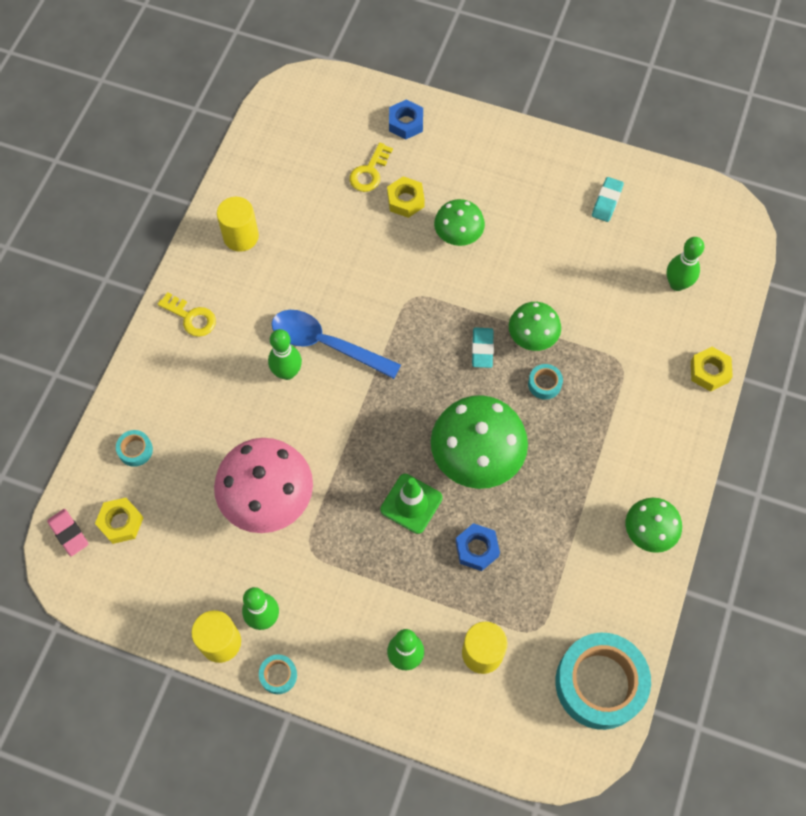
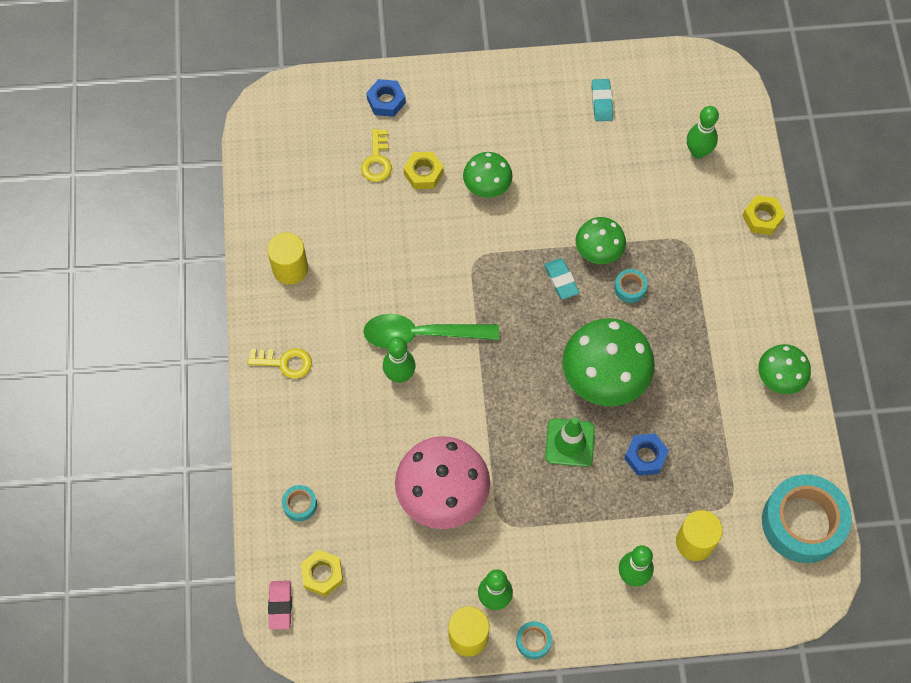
camera: 25 degrees left, 0 degrees up
(69, 533) = (280, 605): pink eraser -> pink eraser turned 60 degrees clockwise
(326, 344) = (421, 334): blue spoon -> green spoon

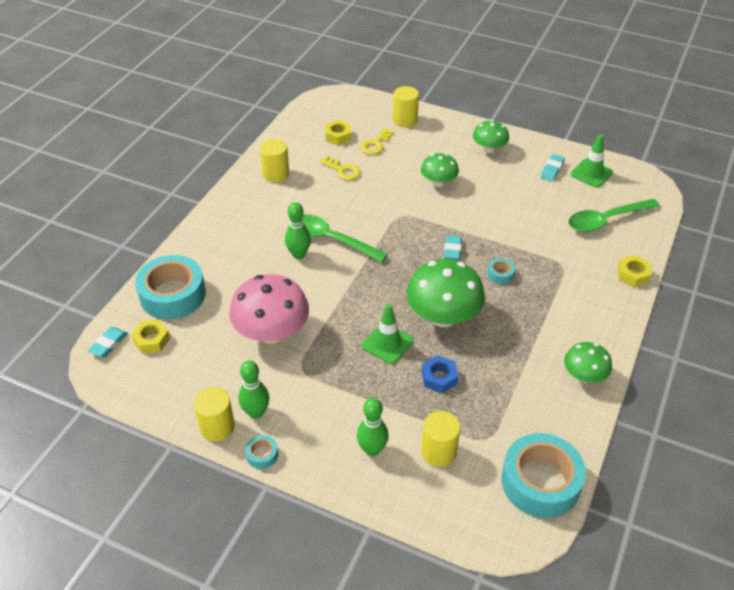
camera: 30 degrees right, 20 degrees down
(280, 605) = (108, 344): pink eraser -> turquoise eraser
(285, 362) = (231, 218): yellow key -> yellow key (343, 170)
(300, 504) = (172, 294): turquoise tape -> turquoise tape, size x2.41
(386, 101) = (405, 120): blue nut -> yellow cylinder
(423, 173) = (400, 161): yellow nut -> yellow nut (338, 136)
(598, 251) = (492, 245): green mushroom -> green mushroom (489, 149)
(647, 86) = (591, 173): none -> green traffic cone
(698, 152) = (606, 220): green bowling pin -> green spoon

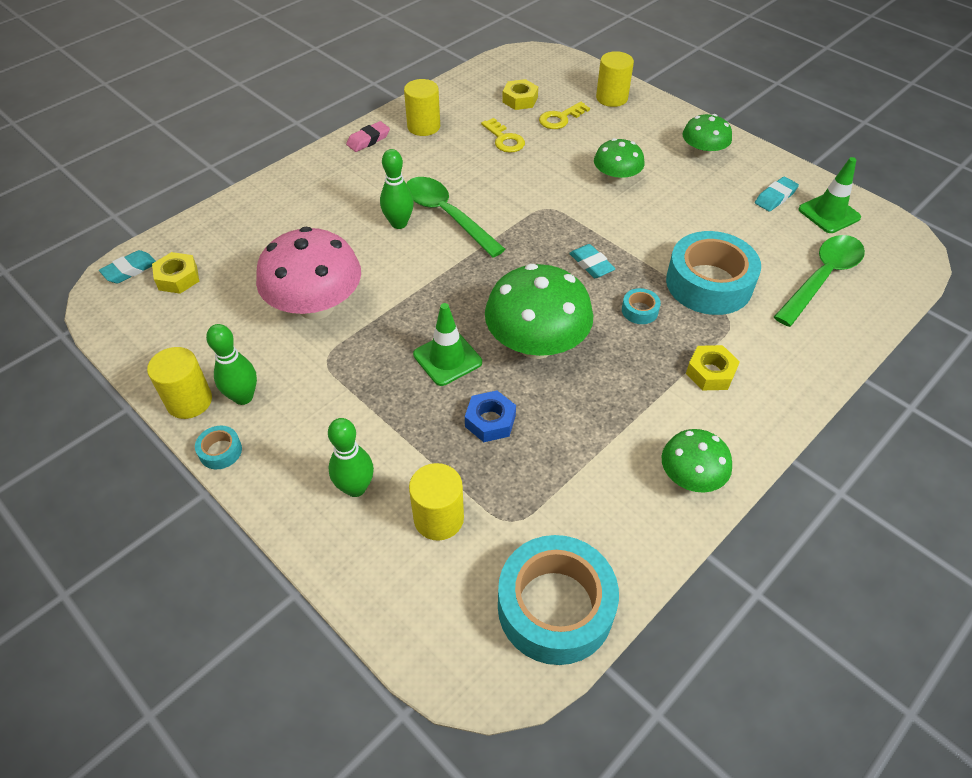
camera: 20 degrees right, 5 degrees up
(172, 294) = (231, 233): turquoise tape -> turquoise tape (709, 283)
(239, 195) = (368, 140): none -> pink eraser
(452, 250) = (591, 264): turquoise eraser -> turquoise eraser turned 60 degrees counterclockwise
(606, 220) = (822, 278): green spoon -> green spoon turned 135 degrees clockwise
(633, 275) = (827, 359): yellow nut -> yellow nut (710, 373)

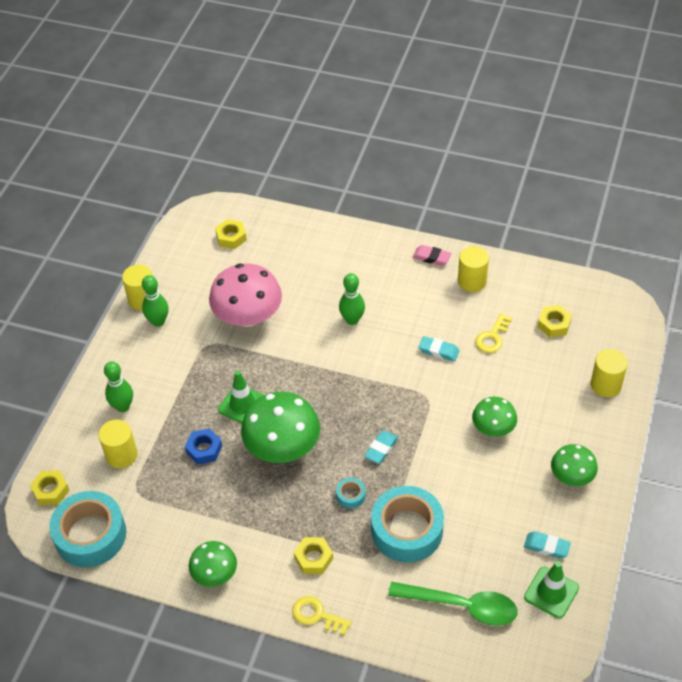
camera: 65 degrees right, 0 degrees up
(130, 270) = (224, 212): turquoise eraser -> turquoise eraser (438, 351)
(220, 451) = (116, 333): turquoise tape -> none
(444, 636) = (51, 491): none -> yellow nut
(447, 215) = (378, 342): green spoon -> none
(560, 118) = (548, 361): yellow key -> yellow key (316, 615)

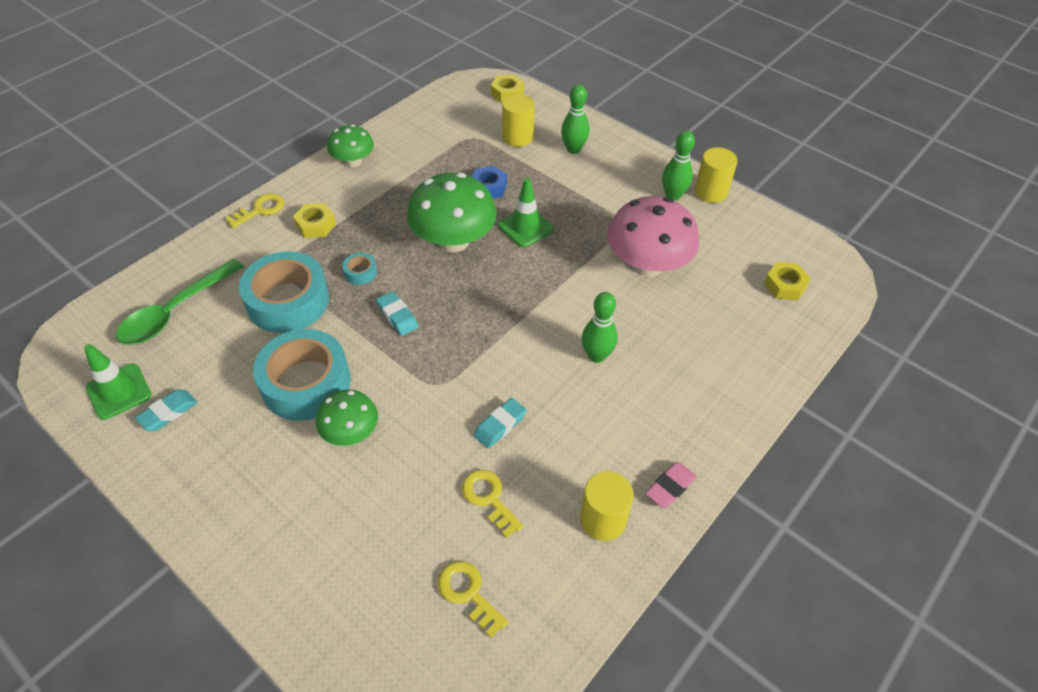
camera: 110 degrees right, 0 degrees up
(90, 535) = (447, 105): turquoise tape -> turquoise tape (306, 383)
(554, 324) = (468, 593): yellow nut -> yellow key
(571, 476) = (227, 484): green mushroom -> none
(605, 385) = (324, 607): yellow cylinder -> none

